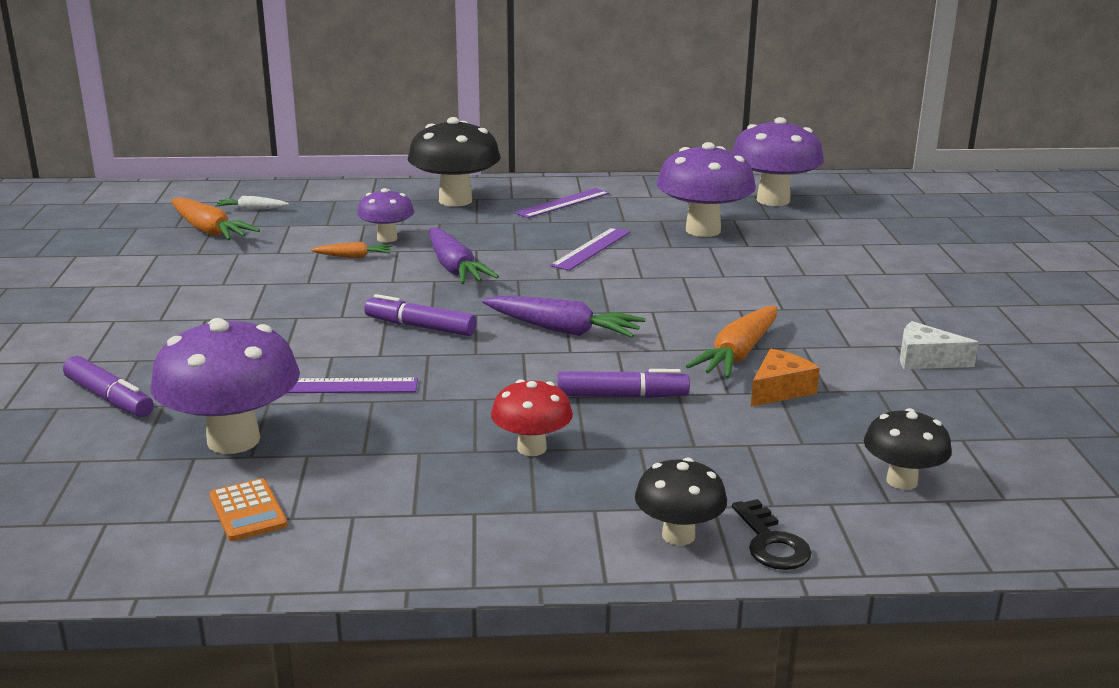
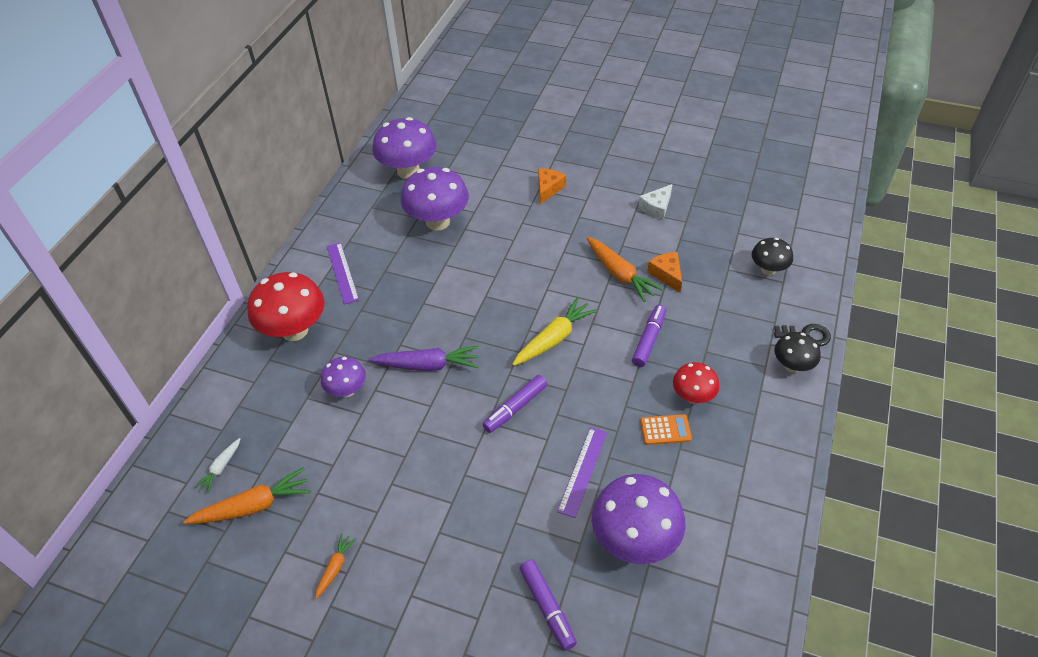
camera: 65 degrees left, 25 degrees up
(110, 398) = (547, 607): purple marker -> purple marker turned 90 degrees clockwise
(247, 511) = (720, 544): orange calculator -> orange calculator (665, 430)
(354, 257) = (371, 418): orange carrot -> orange carrot (335, 567)
(455, 201) = (295, 330): black mushroom -> red mushroom
(563, 330) = (554, 338): purple carrot -> yellow carrot
(591, 249) = (436, 285): purple ruler -> none
(856, 279) = (548, 189): none -> orange cheese

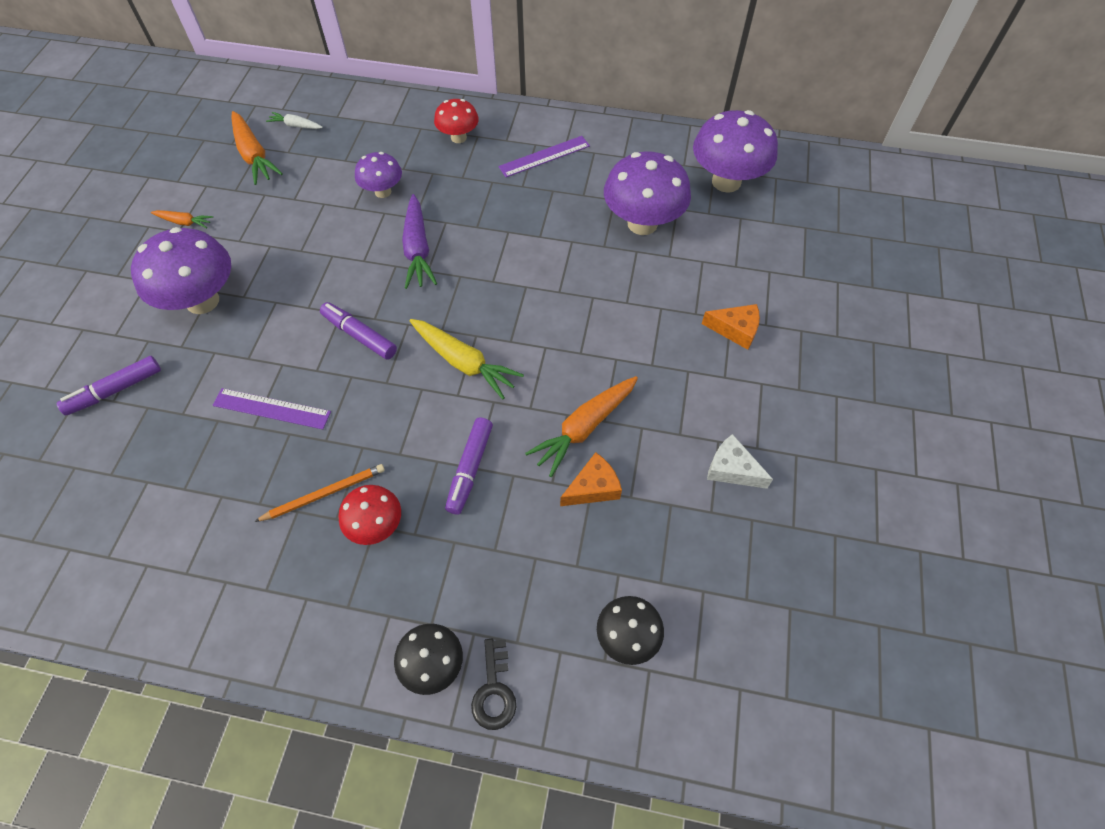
camera: 80 degrees right, 10 degrees up
(295, 330) = (458, 137): red mushroom -> red mushroom, size x0.57
(634, 539) = (179, 466): purple mushroom -> purple mushroom (202, 301)
(649, 339) = (470, 469): purple marker -> purple marker turned 90 degrees clockwise
(665, 430) = (324, 494): orange calculator -> orange pencil

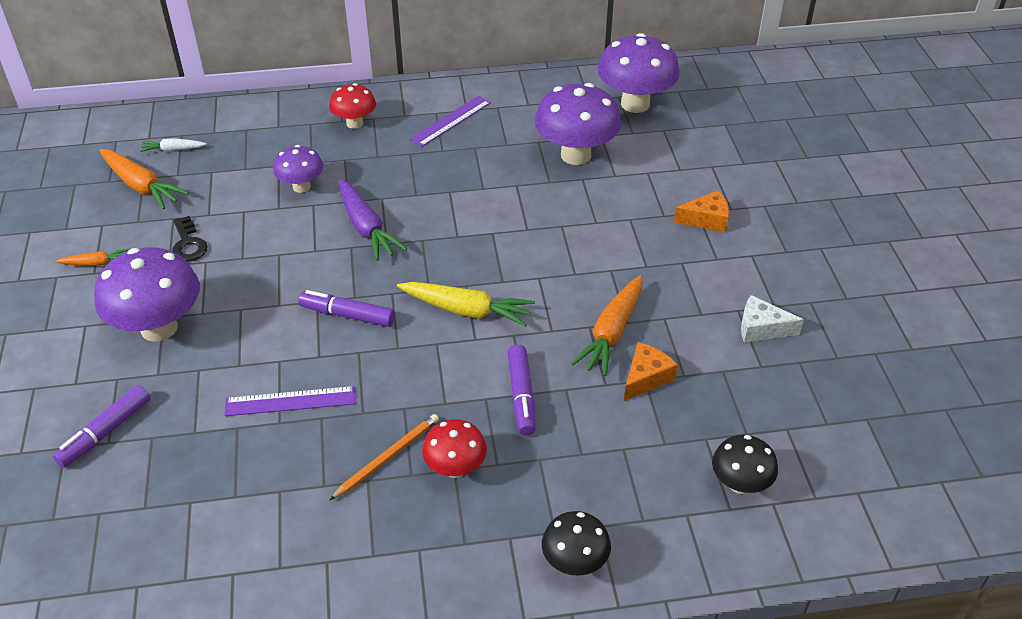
camera: 20 degrees left, 15 degrees down
(494, 691) = (643, 564): black key -> black key (188, 244)

